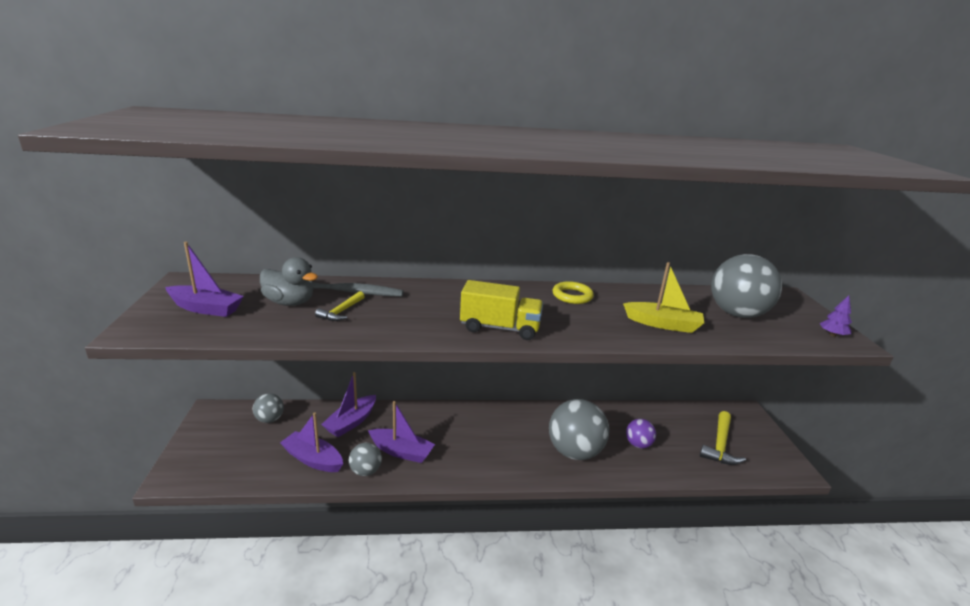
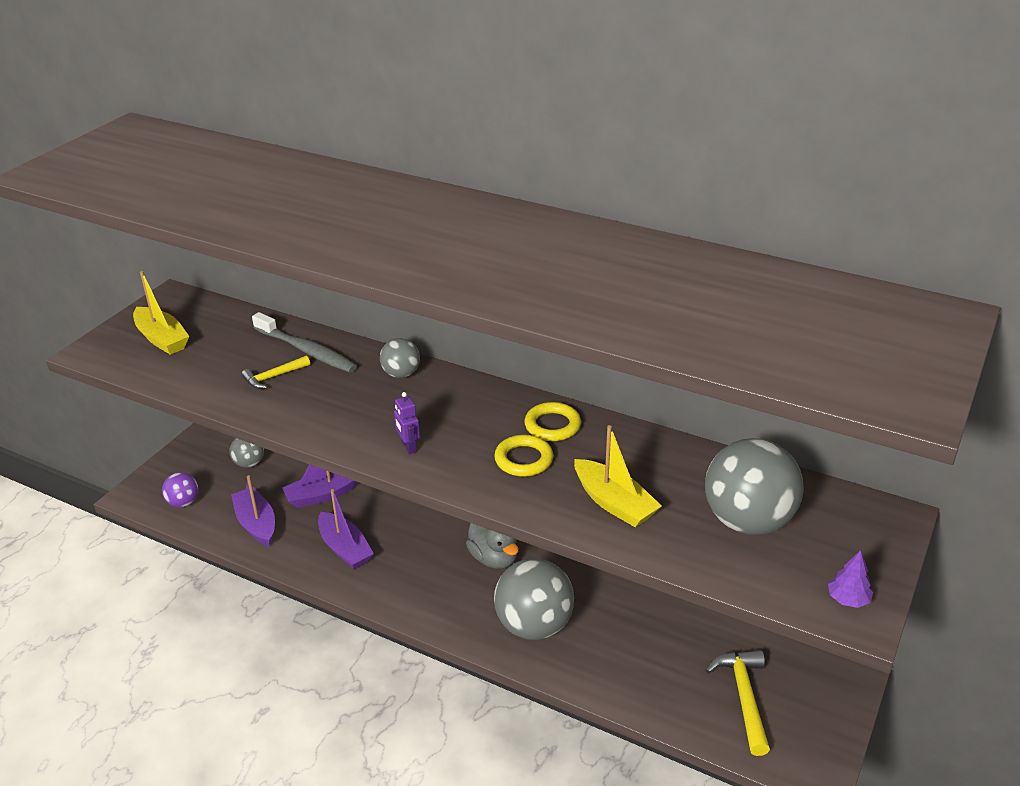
camera: 35 degrees right, 10 degrees up
(206, 308) = (162, 339): purple boat -> yellow boat
(289, 302) = (238, 351): grey duck -> grey duck (493, 558)
(365, 471) = (294, 556): grey ball -> grey ball (401, 374)
(500, 328) = (408, 447): yellow truck -> purple robot
(581, 316) = (523, 459): none -> yellow ring
(638, 444) = (626, 650): purple ball -> purple ball (183, 502)
(720, 445) = (744, 698): yellow hammer -> yellow hammer turned 120 degrees clockwise

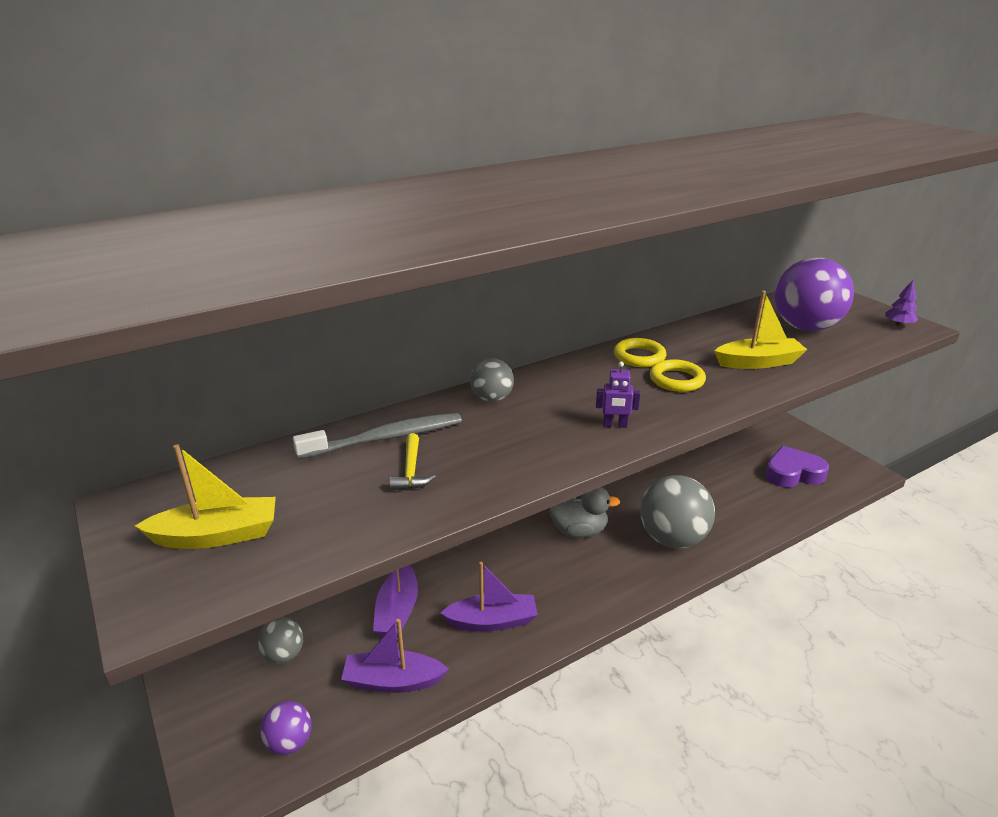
camera: 60 degrees left, 5 degrees down
(744, 698) = (793, 473): yellow hammer -> purple heart
(748, 521) = (805, 327): grey ball -> purple ball

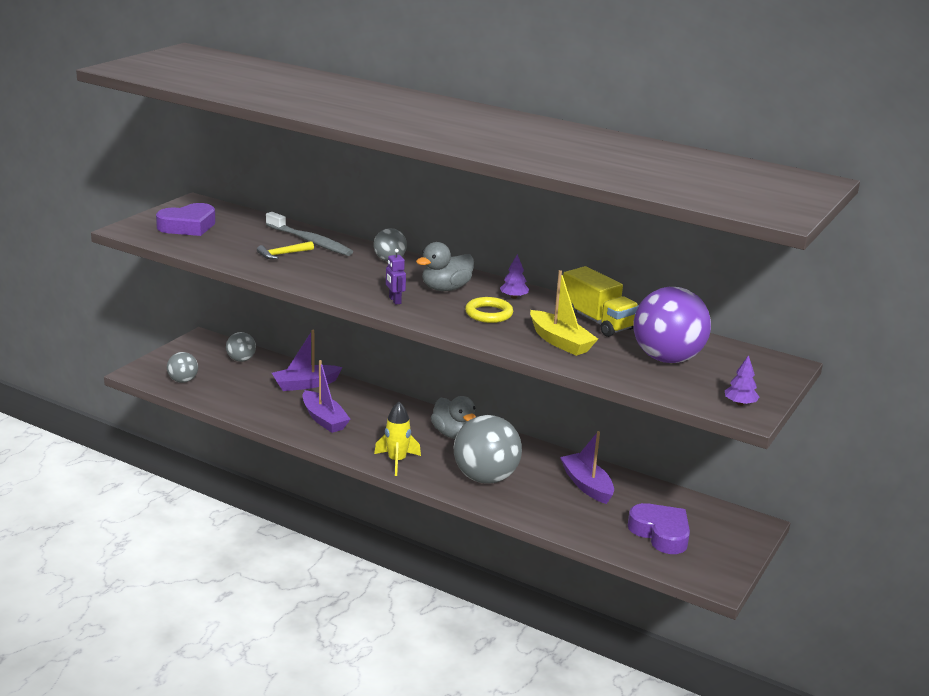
camera: 60 degrees right, 5 degrees down
(217, 535) = (188, 226): yellow boat -> purple heart
(289, 742) = (183, 380): purple ball -> grey ball
(393, 681) = (247, 398): purple boat -> purple boat (587, 485)
(597, 386) = (445, 288): none -> grey duck
(615, 591) = (397, 461): none -> yellow rocket
(639, 356) = (514, 297): yellow ring -> purple tree
(714, 334) = (597, 321): none -> yellow truck

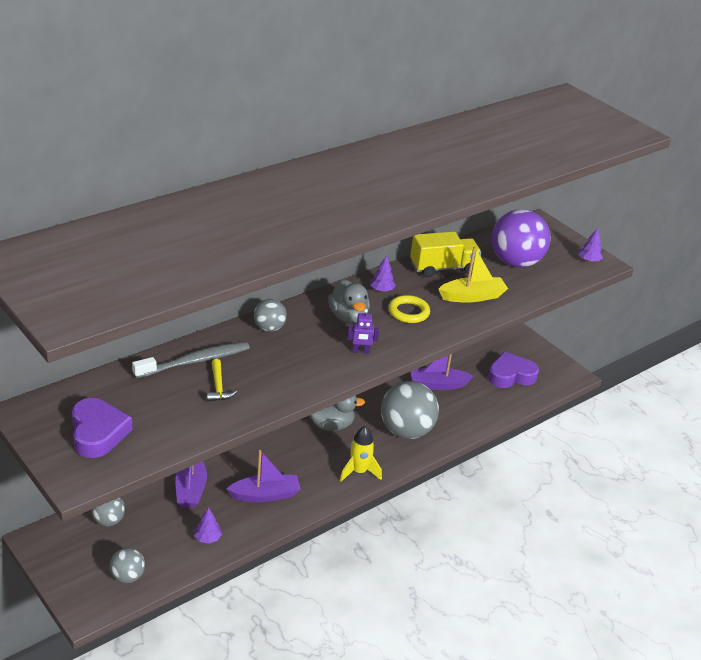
camera: 70 degrees left, 10 degrees up
(249, 404) = (207, 538): none -> purple tree

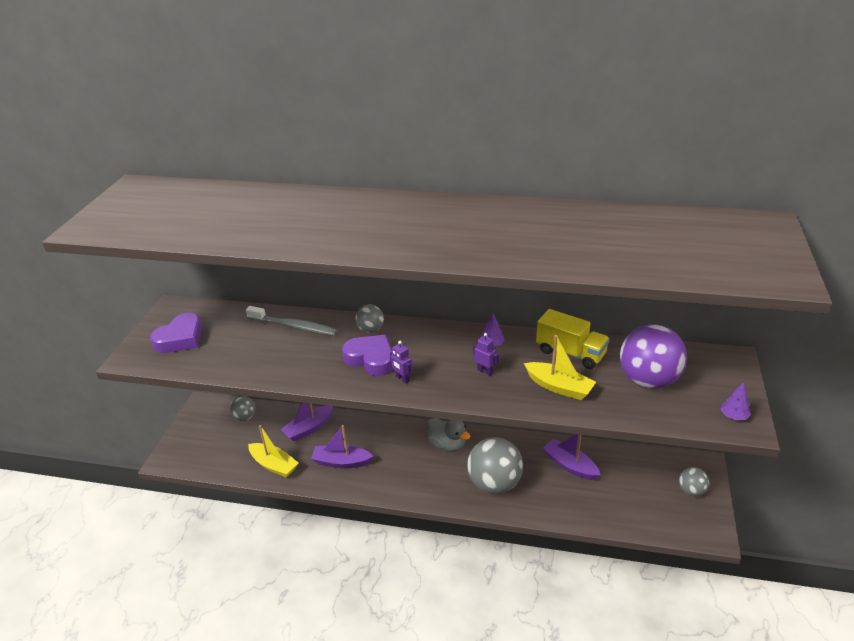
camera: 55 degrees right, 0 degrees up
(127, 576) = (207, 456): grey ball -> grey ball (691, 491)
(207, 538) = (274, 465): purple tree -> yellow boat
(218, 386) = (280, 349): yellow hammer -> none
(265, 495) = (341, 462): purple boat -> purple boat turned 150 degrees clockwise
(348, 317) = (434, 351): grey duck -> none
(359, 472) = (419, 489): yellow rocket -> none
(408, 312) = (485, 371): yellow ring -> purple robot
(511, 375) = (647, 497): purple heart -> purple heart (371, 359)

